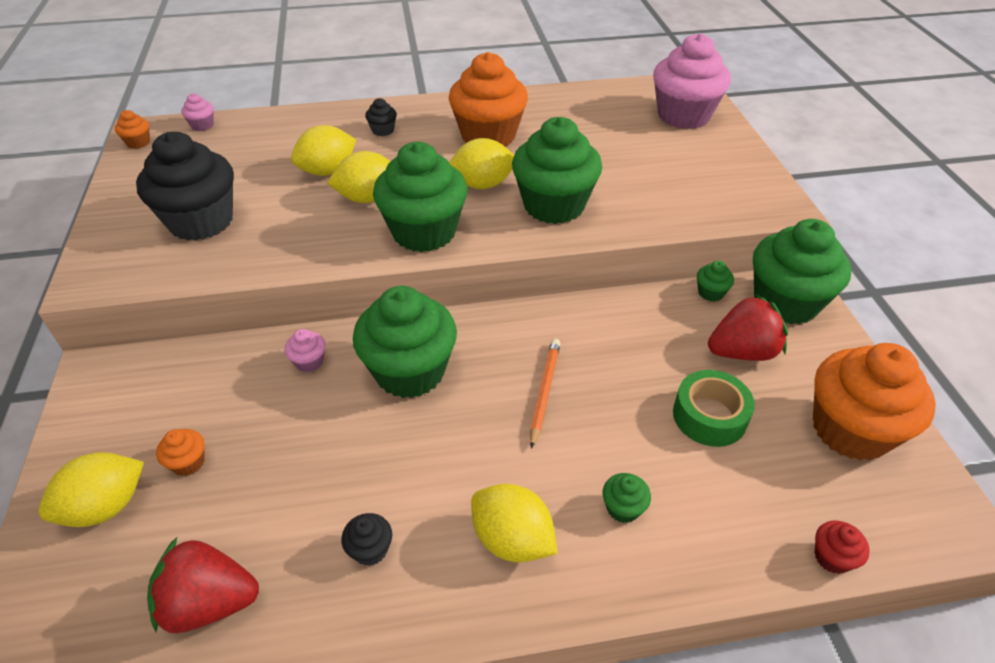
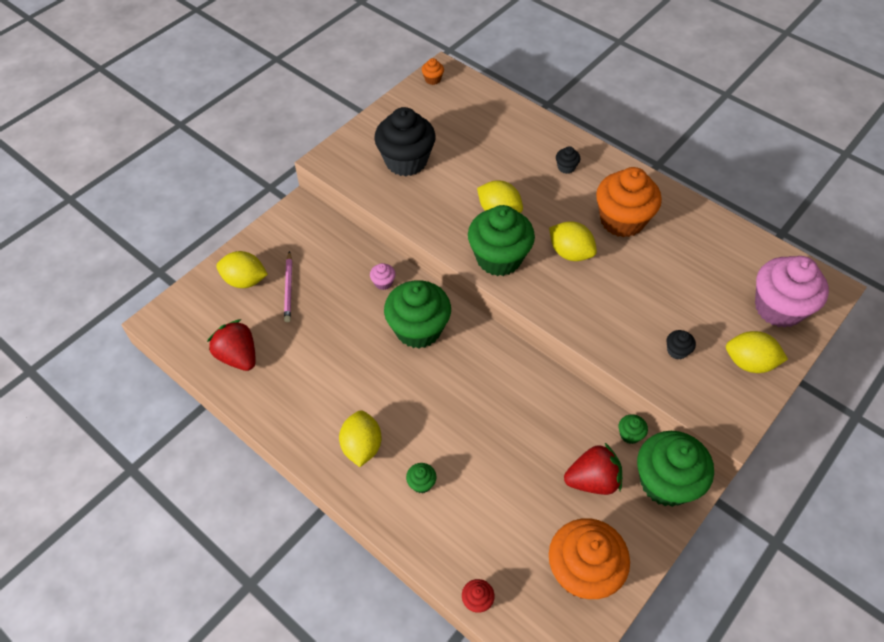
camera: 50 degrees right, 10 degrees up
(188, 462) = (288, 288): orange cupcake -> pink pencil
(202, 125) = (476, 89): pink cupcake -> none
(327, 171) = (501, 175): yellow lemon -> yellow lemon (749, 363)
(370, 549) = (308, 393): black cupcake -> black cupcake (677, 351)
(544, 391) = (463, 399): orange pencil -> none
(554, 205) = (590, 301): green cupcake -> none
(709, 416) = (522, 490): green tape -> none
(742, 352) = (592, 480): red strawberry -> red strawberry turned 45 degrees counterclockwise

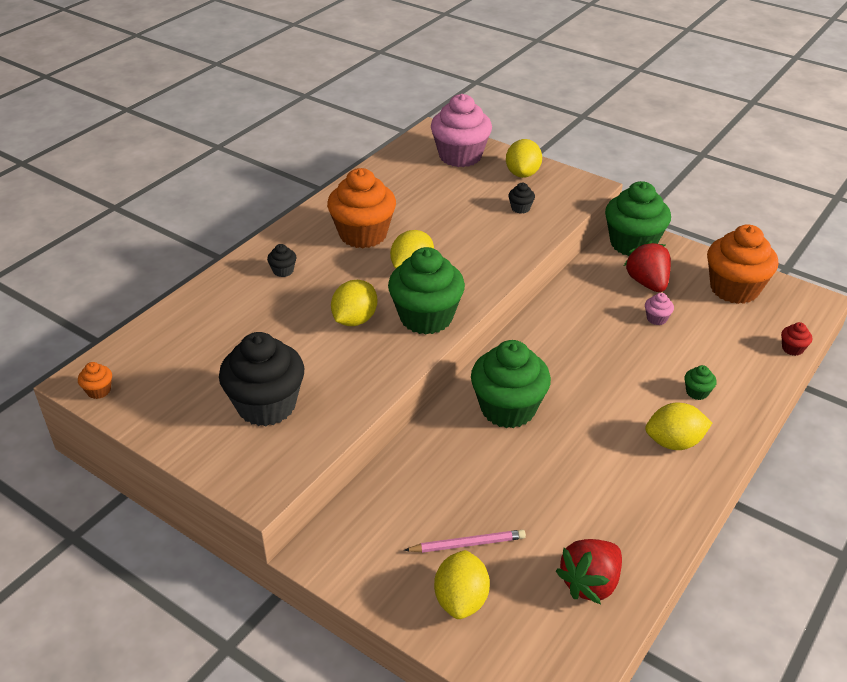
camera: 95 degrees left, 15 degrees down
(383, 283) = (443, 446): pink cupcake -> pink cupcake (656, 318)
(630, 435) = (593, 261): green cupcake -> none

